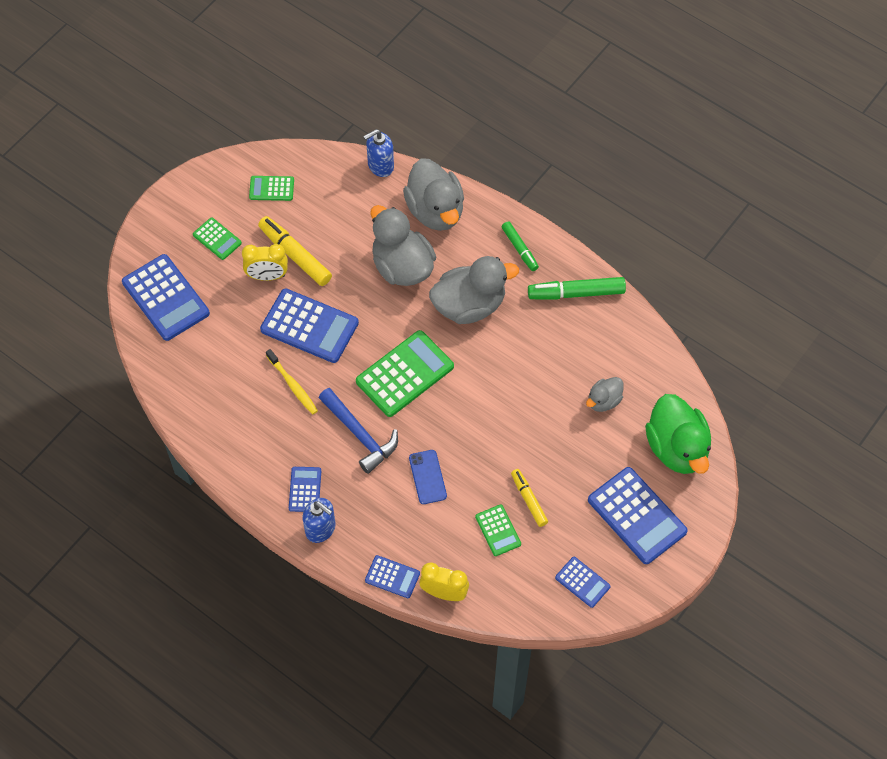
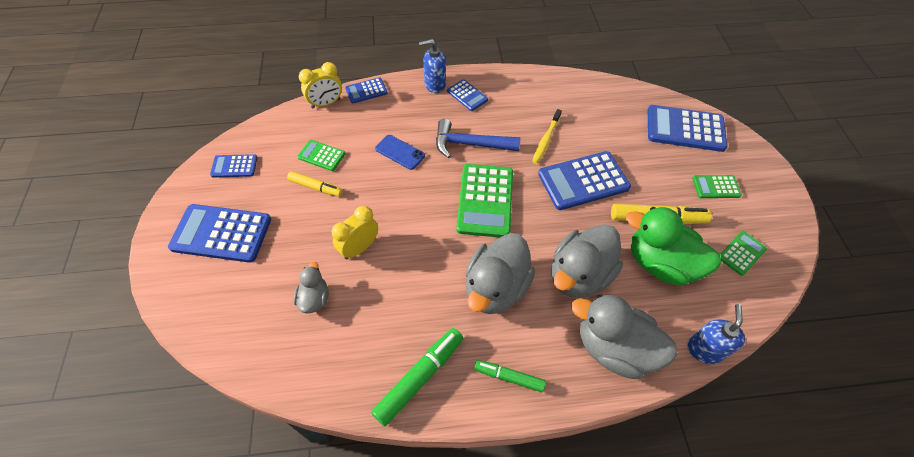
camera: 135 degrees right, 5 degrees down
(267, 276) = (652, 190): yellow clock -> yellow clock (359, 248)
(293, 385) = (545, 140): yellow toothbrush -> yellow toothbrush turned 75 degrees counterclockwise
(402, 267) = (579, 275): grey duck -> grey duck turned 120 degrees clockwise
(677, 448) = (220, 308): green duck -> green duck (660, 263)

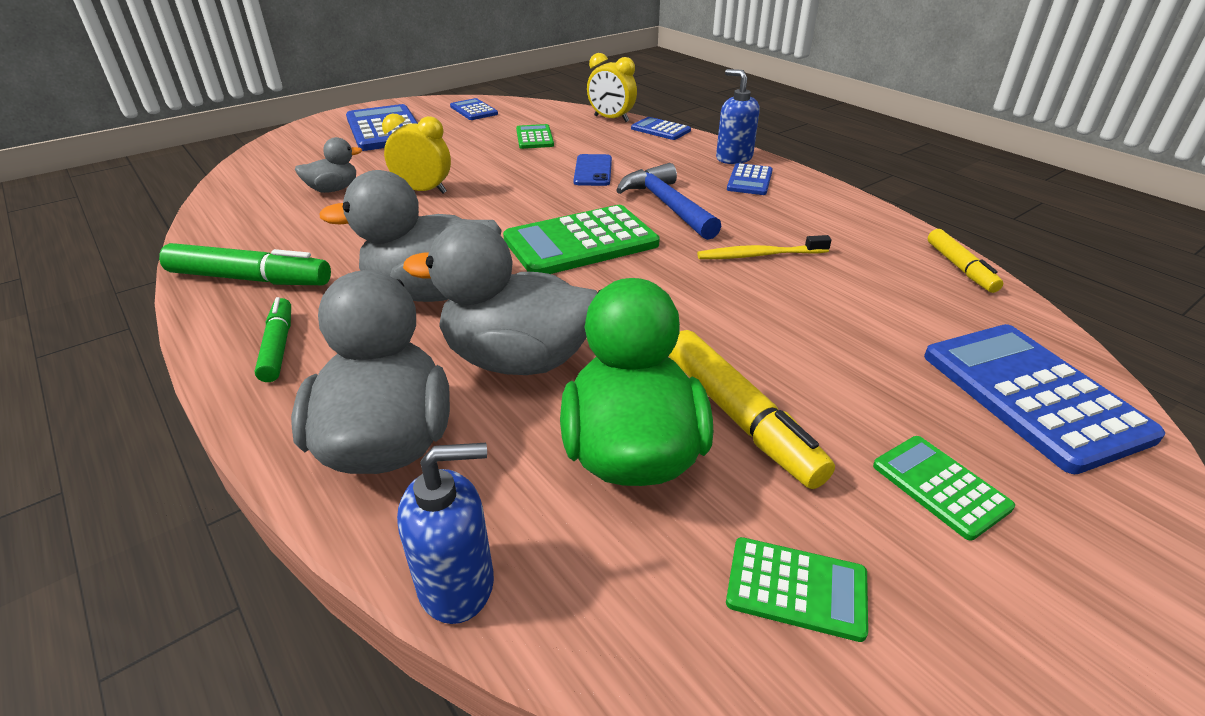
camera: 60 degrees right, 20 degrees down
(315, 187) = (487, 147): yellow marker -> yellow marker (960, 267)
(583, 181) = (723, 310): blue calculator -> none

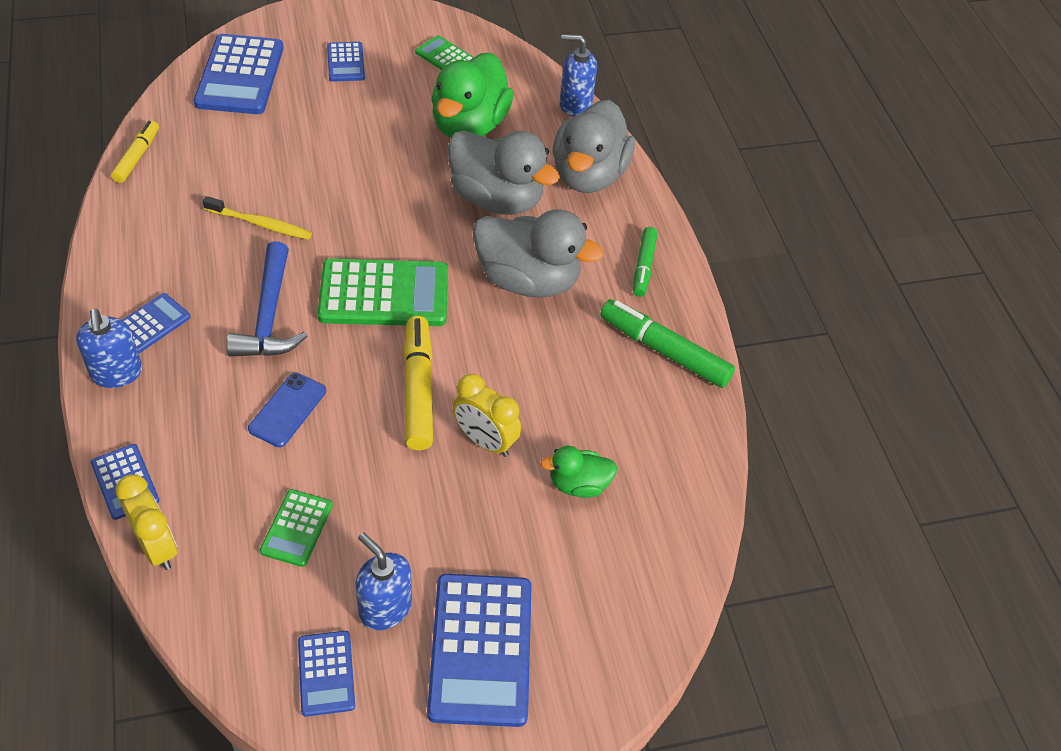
camera: 160 degrees left, 15 degrees up
(333, 189) = (578, 484): grey duck -> green duck
(454, 129) = (385, 608): none -> blue soap dispenser
(739, 417) = (401, 121): yellow marker -> yellow marker (418, 390)
(940, 486) = (345, 62): green calculator -> blue calculator

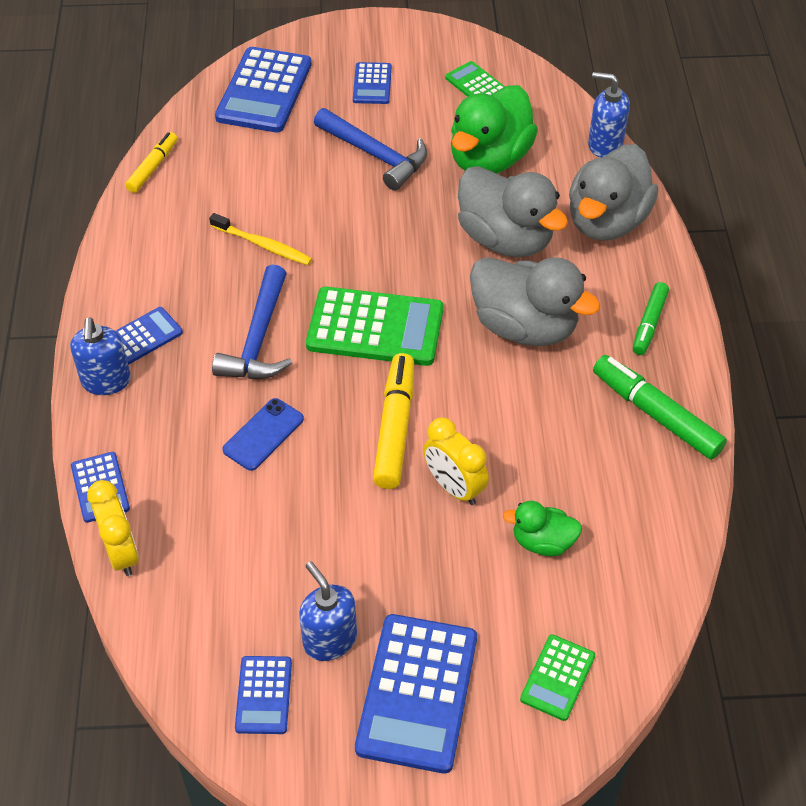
camera: 15 degrees right, 0 degrees up
(296, 528) = (255, 551): green calculator -> green calculator (557, 677)
(359, 129) = (375, 155): none -> blue hammer

